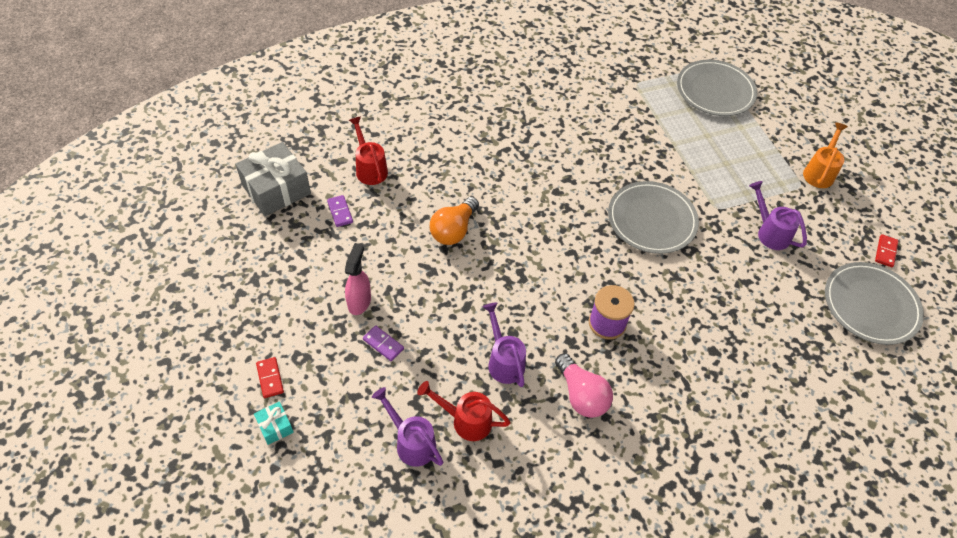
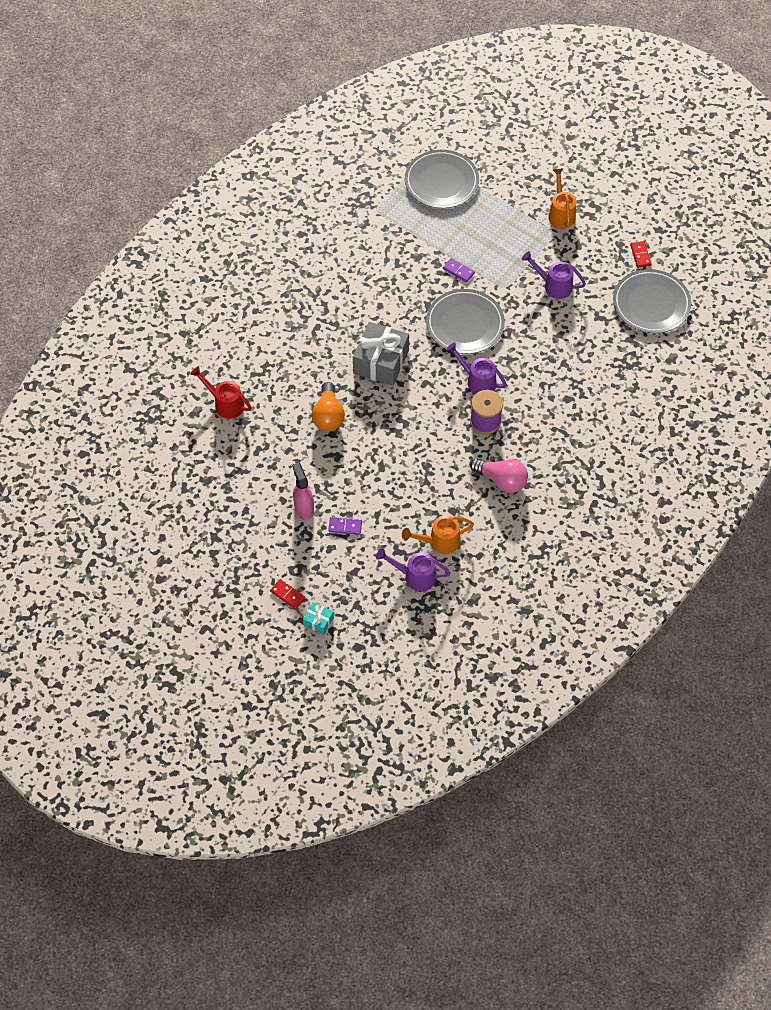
camera: 30 degrees left, 5 degrees up
(276, 189) = (168, 462): grey gift -> grey gift (381, 362)
(340, 212) = (232, 451): purple domino -> purple domino (458, 271)
(466, 420) = (439, 542): red watering can -> orange watering can
(504, 361) = (435, 488): purple watering can -> purple watering can (477, 381)

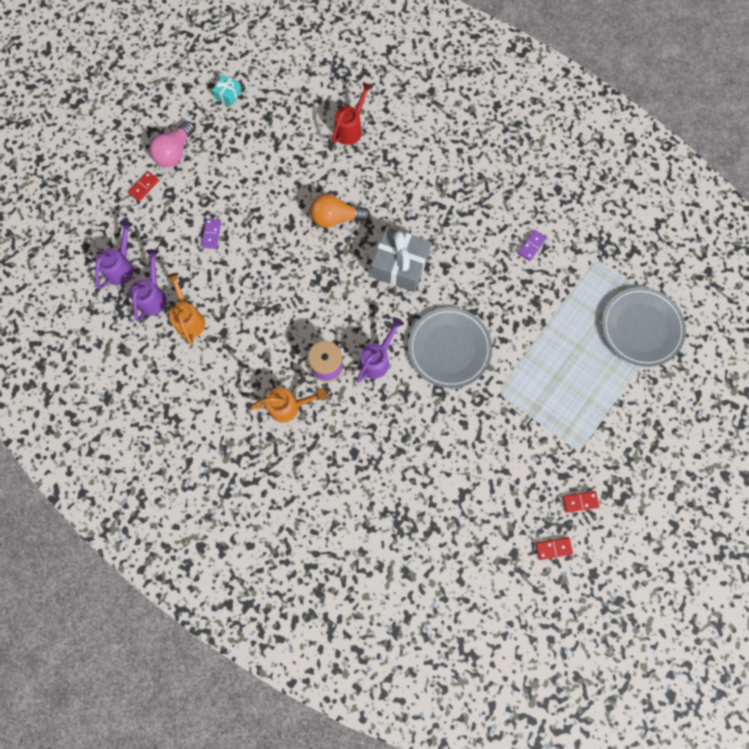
camera: 90 degrees right, 15 degrees up
(304, 507) = (234, 198): pink spray bottle -> none
(318, 621) = (114, 213): turquoise gift -> turquoise gift (228, 94)
(458, 271) = (519, 343): purple domino -> purple domino (531, 246)
(501, 480) = (255, 380): pink light bulb -> pink light bulb (175, 152)
(554, 285) = (504, 445): purple watering can -> purple watering can (121, 267)
(561, 213) = (607, 458): orange watering can -> orange watering can (289, 406)
(599, 235) = (580, 502): none -> red domino
(651, 304) = (483, 556): grey plate -> none

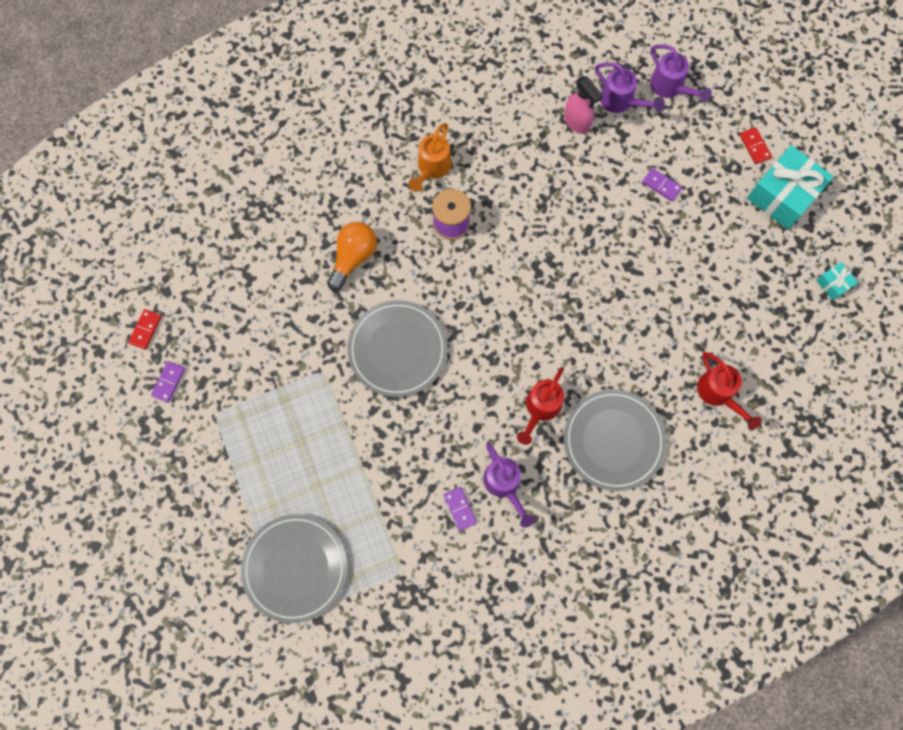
camera: 120 degrees right, 0 degrees up
(175, 152) = (783, 195): pink light bulb -> turquoise gift
(189, 319) = (577, 122): orange watering can -> pink spray bottle
(336, 218) = (612, 317): orange light bulb -> orange light bulb (353, 258)
(377, 359) = (429, 273): purple watering can -> purple watering can (504, 484)
(400, 266) = (518, 353): grey gift -> none
(423, 176) = (613, 440): none -> grey plate
(430, 231) = (540, 408): none -> red watering can
(580, 502) = (168, 382): red domino -> purple domino

